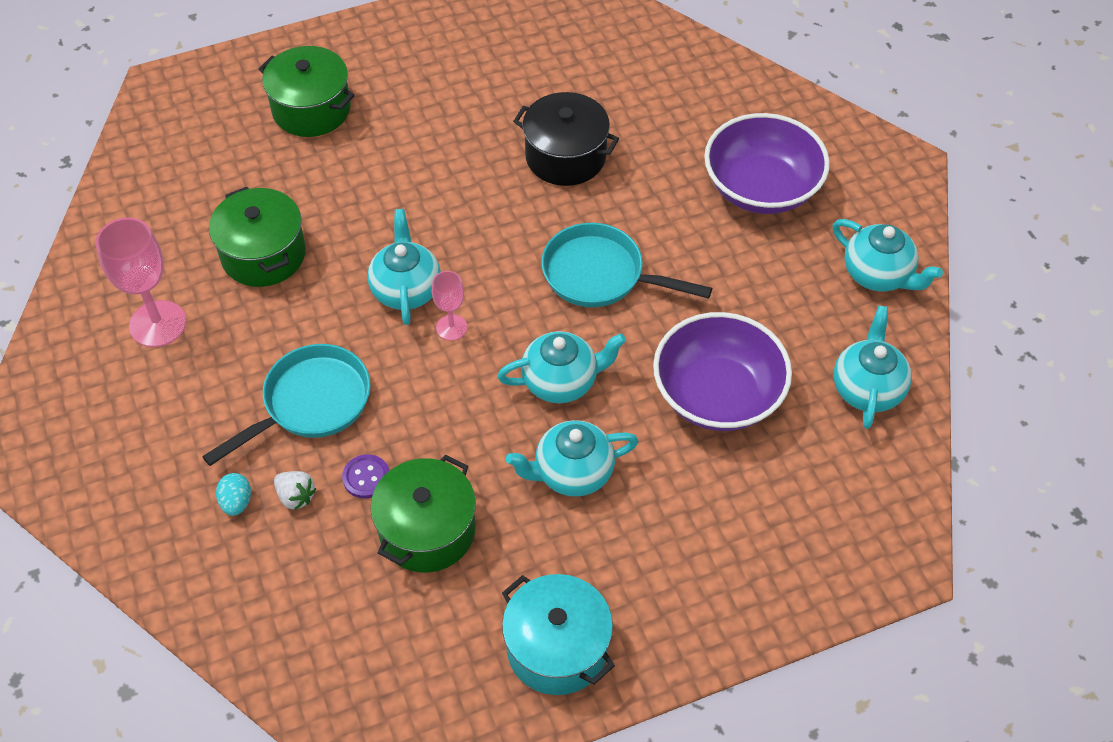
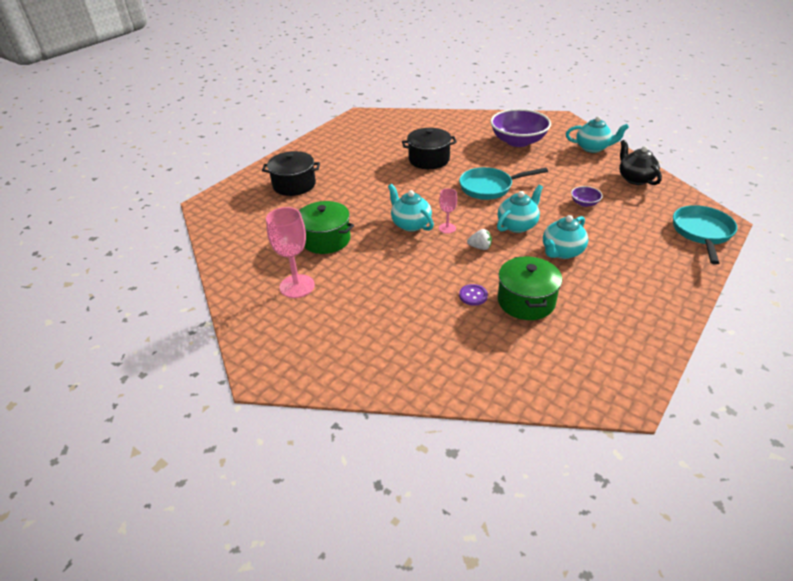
camera: 30 degrees left, 15 degrees down
(236, 502) = (419, 336): turquoise egg -> none
(296, 496) = (447, 319): white strawberry -> white strawberry (480, 247)
(310, 403) = (412, 281): turquoise pan -> turquoise pan (702, 233)
(311, 109) = (294, 185): green pot -> black pot
(557, 648) = (638, 314): turquoise pot -> none
(717, 394) = (584, 203): purple bowl -> purple bowl, size x0.44
(867, 388) = (635, 179): turquoise teapot -> black teapot

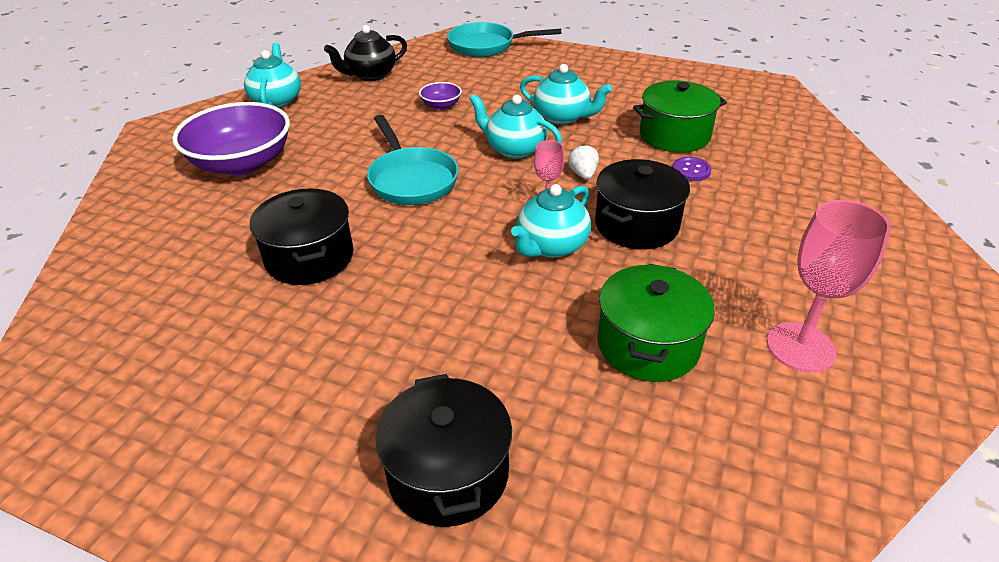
camera: 105 degrees left, 0 degrees up
(418, 257) = (636, 225): none -> black pot

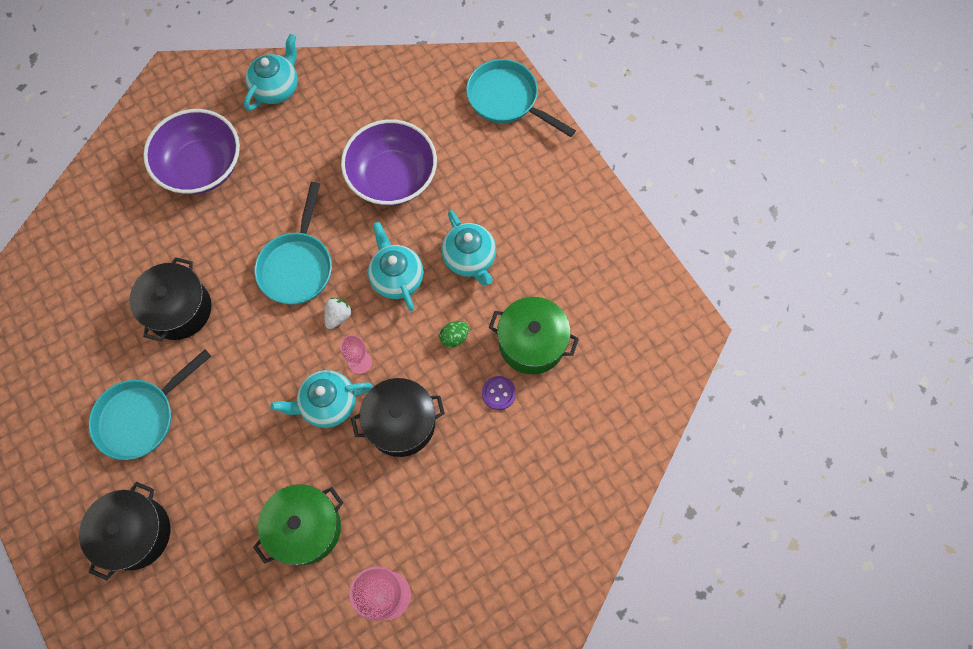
camera: 35 degrees right, 30 degrees up
(345, 359) = (141, 416): none -> turquoise pan
(370, 75) = (373, 90): black teapot -> none
(441, 105) = (392, 177): purple bowl -> purple bowl, size x2.29
(583, 174) = (417, 343): white strawberry -> white strawberry (338, 316)
(610, 158) = (454, 337): none -> green egg

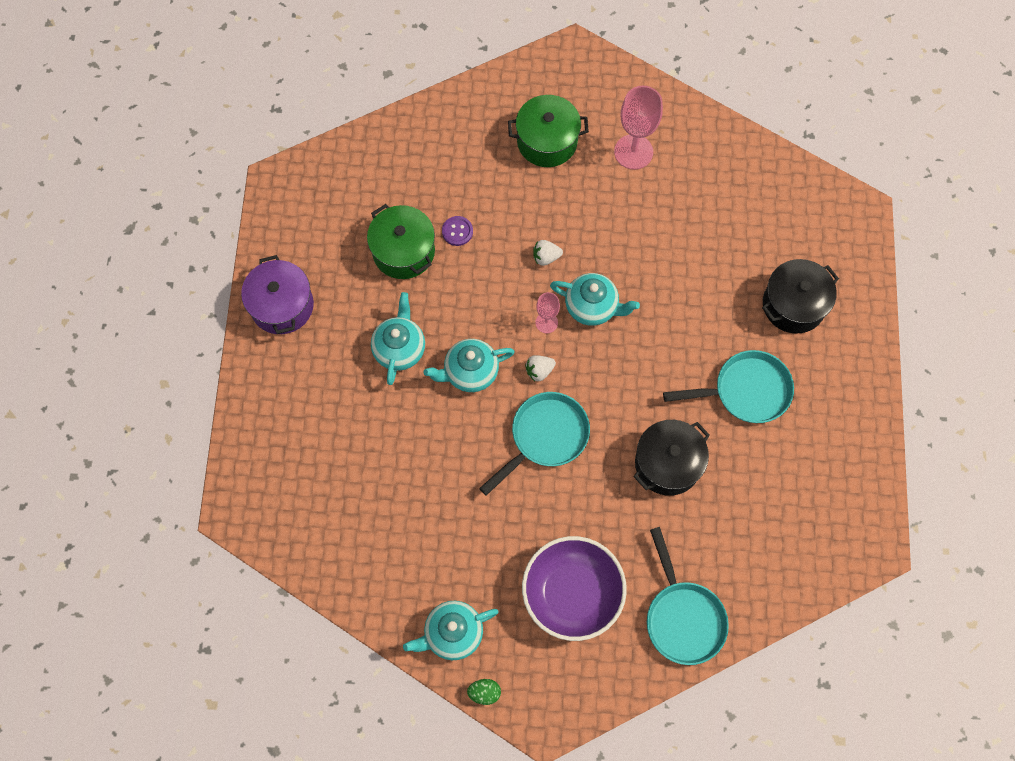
camera: 145 degrees left, 0 degrees up
(305, 528) = (664, 230): green pot -> green pot (547, 141)
(392, 177) = (410, 465): purple bowl -> none
(396, 277) = (470, 372): turquoise teapot -> turquoise teapot turned 60 degrees clockwise
(401, 423) = (546, 257): black pot -> white strawberry
(454, 337) = (459, 294): green egg -> green egg (484, 692)
(507, 100) = (254, 473): turquoise pan -> turquoise pan (682, 617)
(594, 230) = (282, 305): none -> purple pot

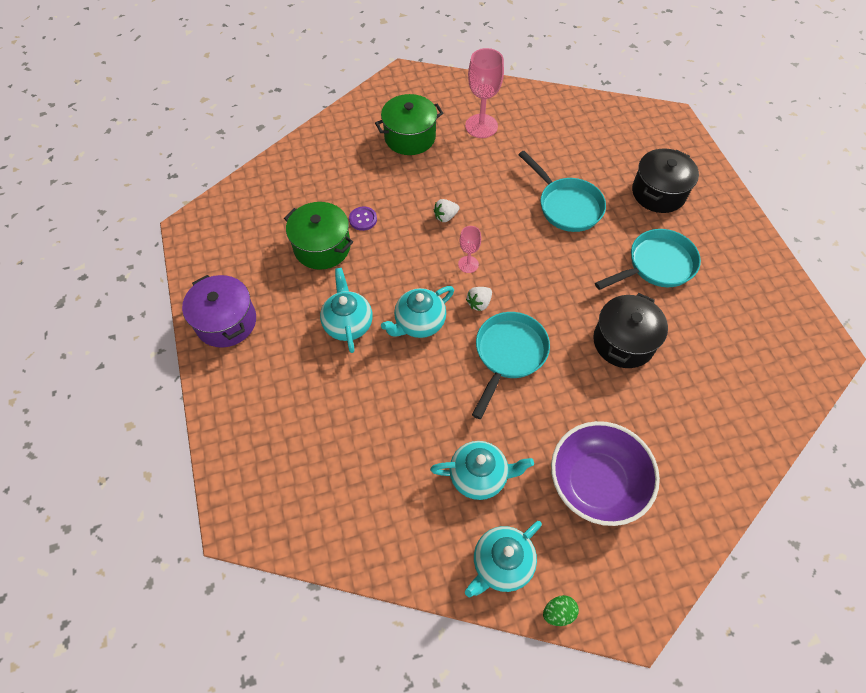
camera: 20 degrees left, 10 degrees down
(592, 307) = (501, 241): turquoise teapot -> turquoise teapot (479, 476)
(682, 617) = (705, 468): turquoise pan -> turquoise pan (566, 206)

